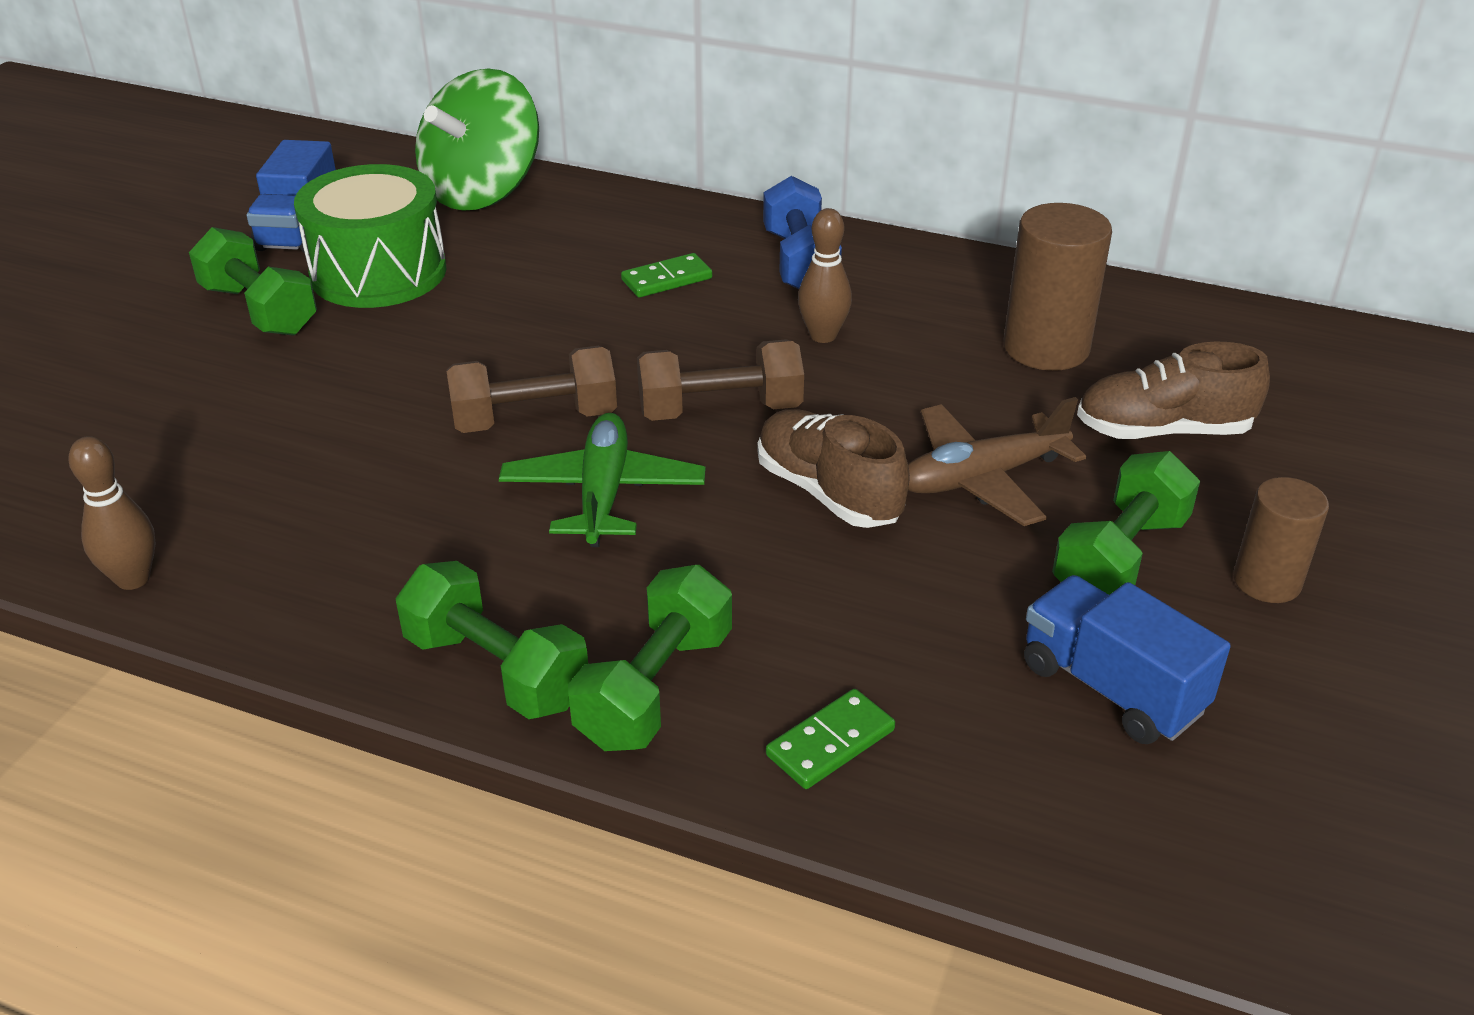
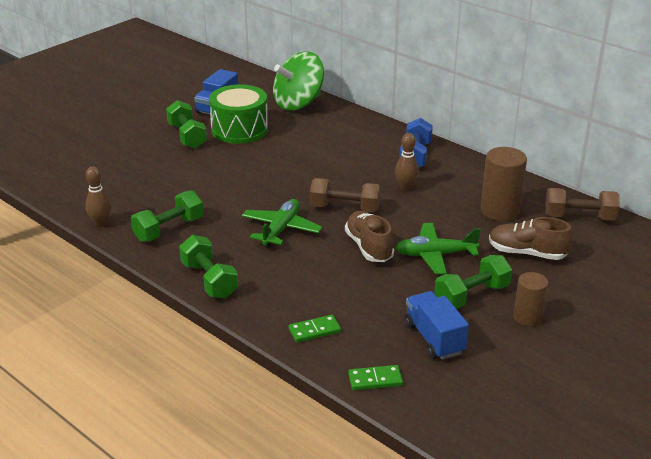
camera: 20 degrees right, 5 degrees down
(535, 419) = (270, 197): brown dumbbell -> brown dumbbell (579, 217)
(655, 688) = (262, 299): green dumbbell -> green dumbbell (169, 229)
(666, 279) = (354, 153): green domino -> green domino (375, 379)
(981, 478) = (435, 255): brown plane -> green plane

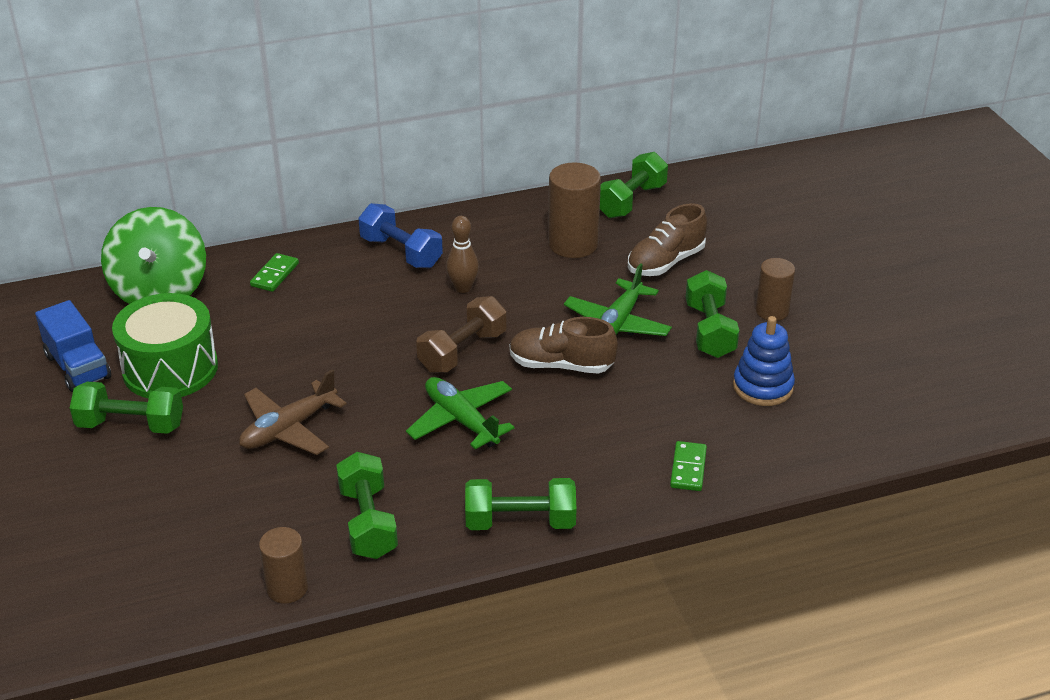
camera: 60 degrees left, 5 degrees up
(101, 223) = (287, 588): brown bowling pin -> brown cylinder
(223, 179) = (288, 429): none -> brown plane
(375, 379) = (802, 455): green domino -> green domino (274, 275)
(434, 338) = (762, 387): blue truck -> blue stacking toy
(579, 217) = (631, 201): brown dumbbell -> green dumbbell

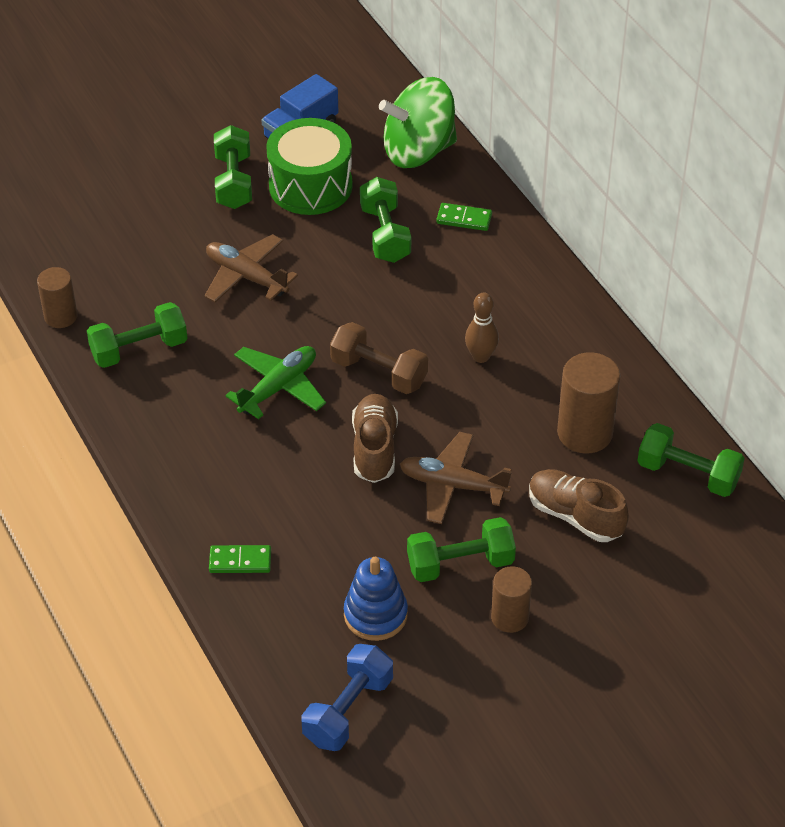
camera: 80 degrees right, 10 degrees up
(401, 252) = (527, 300): blue dumbbell -> blue dumbbell (348, 710)
(520, 522) = (152, 448): green dumbbell -> green dumbbell (385, 234)
(617, 324) = (452, 485): green plane -> brown plane

